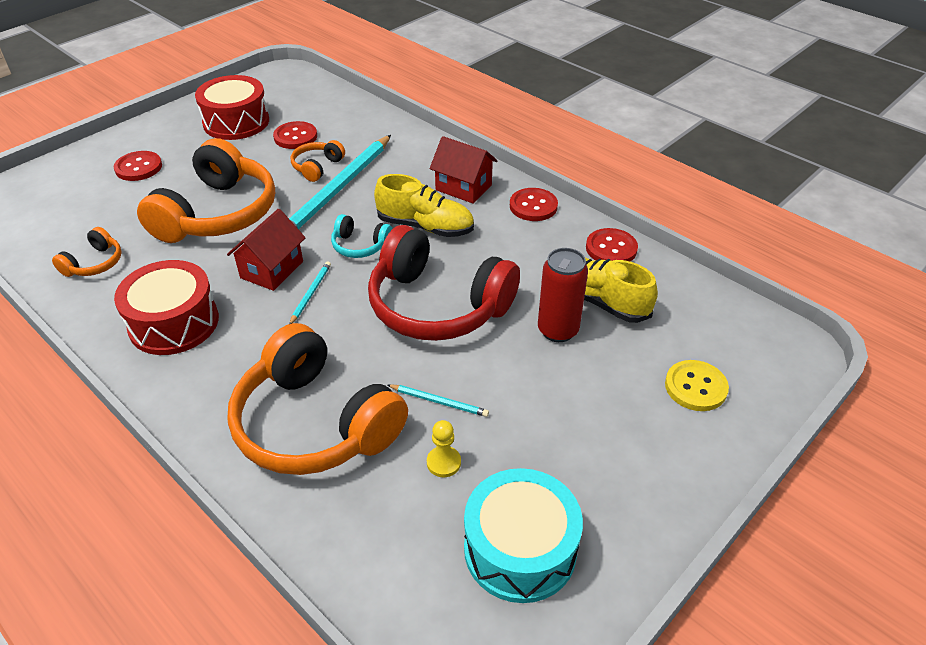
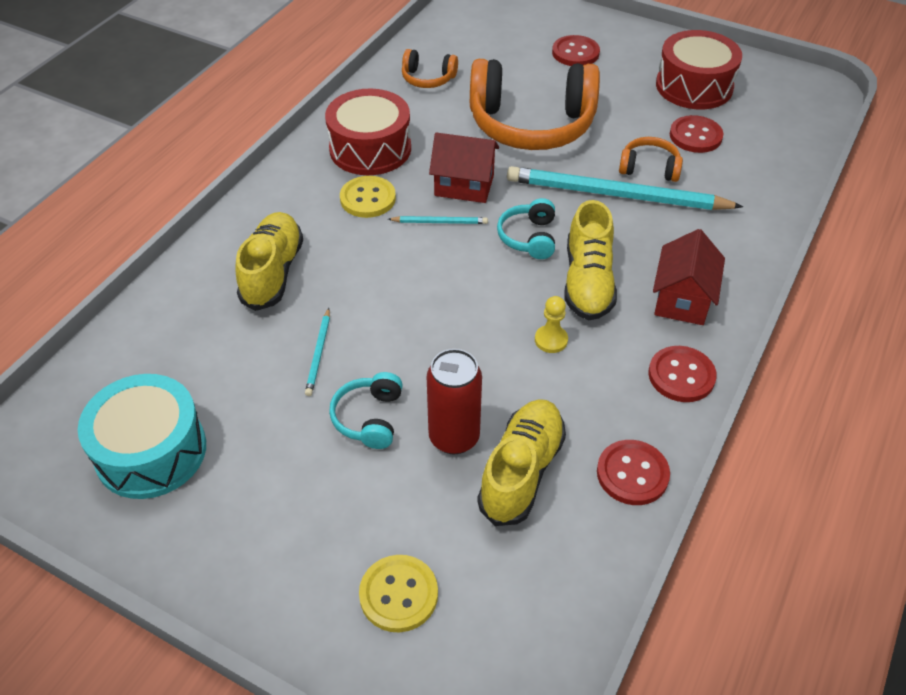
camera: 75 degrees right, 5 degrees up
(248, 336) = (368, 198): none -> yellow button
(315, 423) = (272, 272): orange headphones -> yellow shoe
(437, 305) = (457, 322): red headphones -> none
(443, 462) = (243, 374): yellow pawn -> yellow pawn (551, 340)
(524, 378) = (369, 418): none -> turquoise headphones

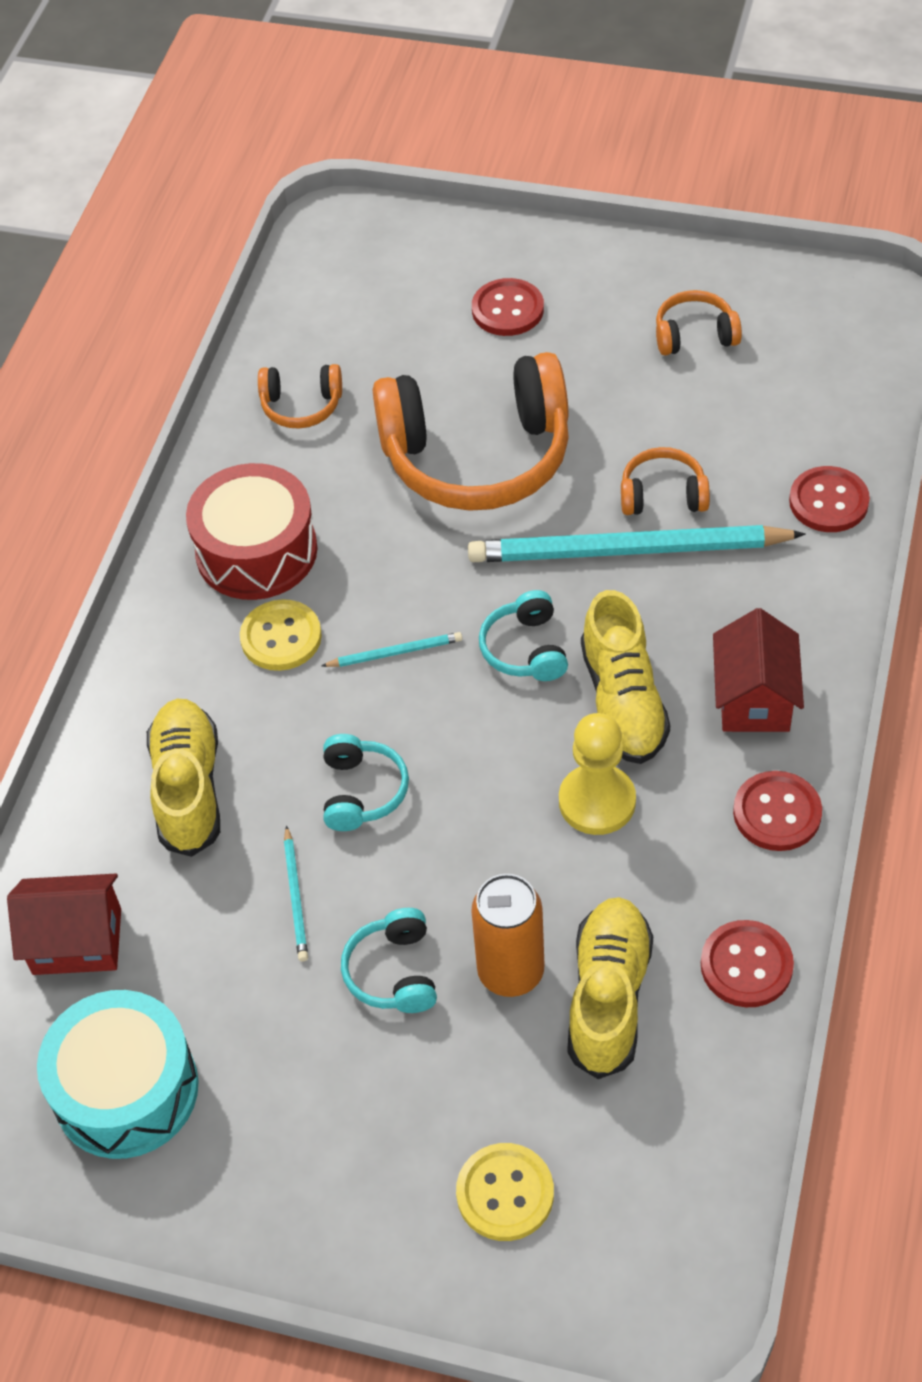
camera: 10 degrees left, 5 degrees up
(388, 299) = (362, 791): none -> turquoise headphones
(454, 437) = (511, 972): red can -> orange can
(464, 185) = (411, 584): red house -> red house (77, 941)
(551, 340) = (597, 801): yellow pawn -> yellow pawn, size x1.71
(694, 86) = (694, 335): red drum -> orange headphones
(695, 136) = (715, 424): red button -> red button (828, 502)

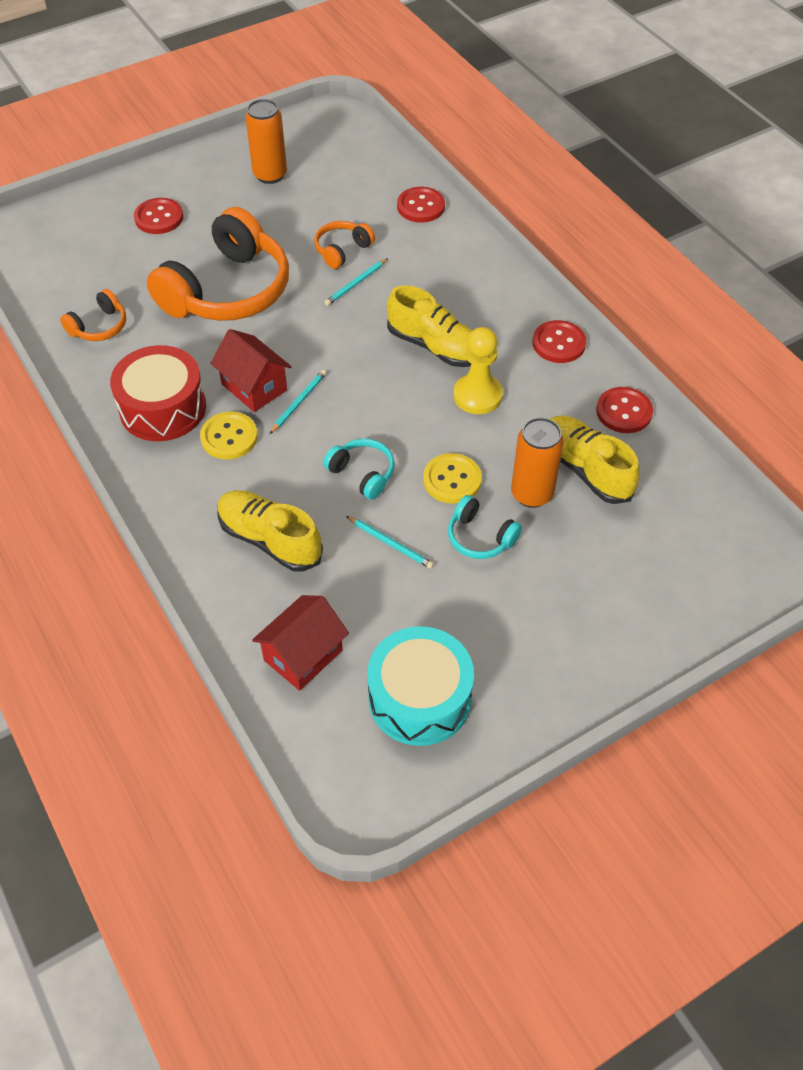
camera: 50 degrees left, 0 degrees up
(505, 1193) = (647, 584): yellow button -> yellow button (452, 480)
(525, 649) = (361, 357): turquoise headphones -> none
(627, 551) = (356, 284): turquoise pencil -> turquoise pencil, size x0.42
(694, 335) = (270, 175): orange headphones -> orange can
(754, 699) = (491, 305): red house -> red house (254, 387)

